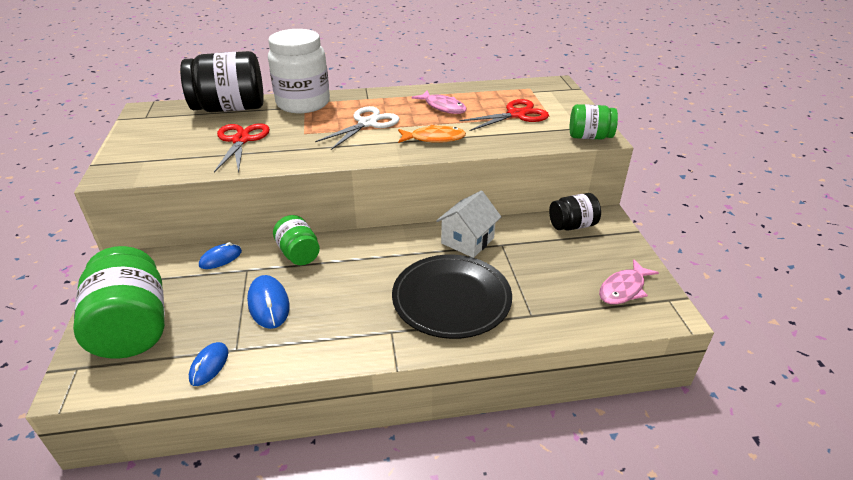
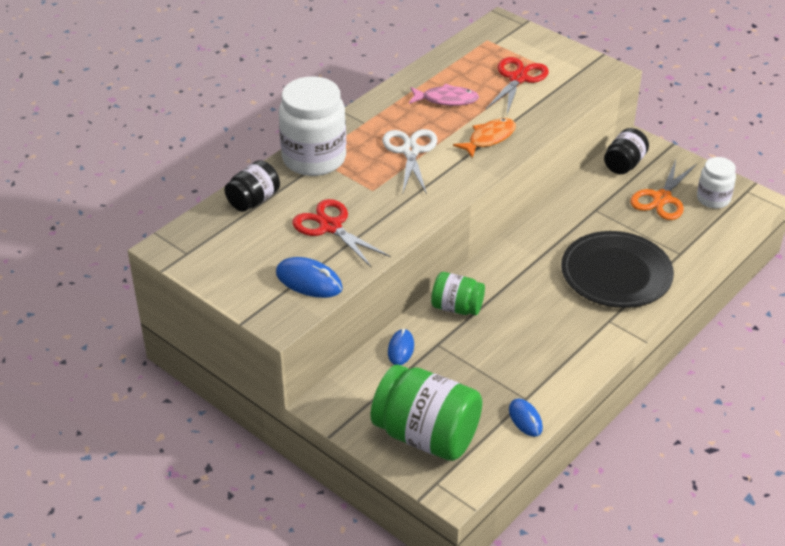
camera: 40 degrees left, 5 degrees up
(230, 108) = (253, 200): black jar -> black jar, size x0.55
(268, 304) = (497, 357): blue mouse -> blue mouse (309, 281)
(467, 241) = (567, 221): white house -> none
(573, 265) = (662, 198): none -> orange scissors
(589, 137) = (601, 75): green jar -> none
(623, 289) = (713, 199): pink fish -> white jar

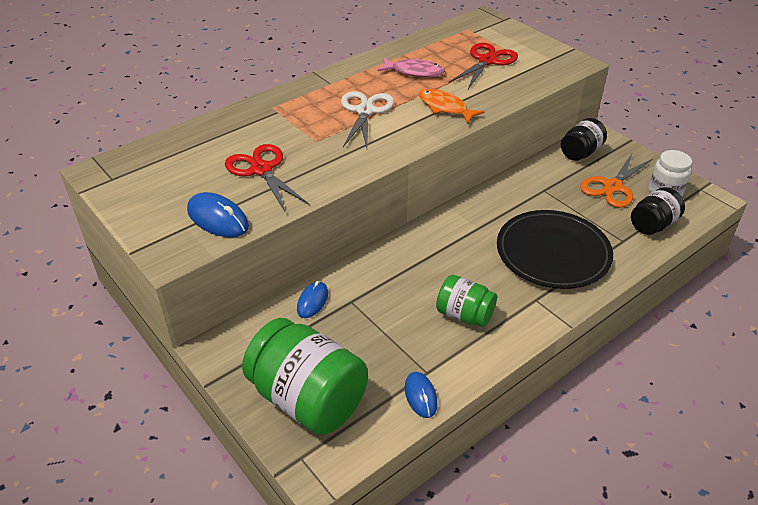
camera: 10 degrees right, 0 degrees up
(253, 200) = (199, 138): black jar -> black jar (653, 225)
(314, 158) = (271, 108): white jar -> none
(457, 307) = (382, 266): green jar -> green jar (464, 315)
(489, 138) = (445, 107): orange fish -> orange fish turned 105 degrees counterclockwise

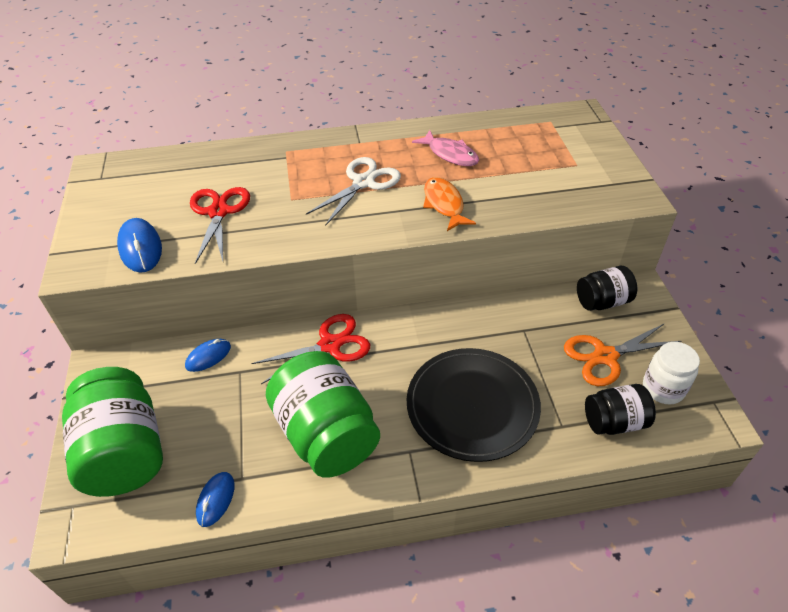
camera: 30 degrees right, 5 degrees up
(464, 315) = (326, 434): green jar -> green jar, size x1.81
(487, 61) = (538, 165): red scissors -> red scissors (330, 345)

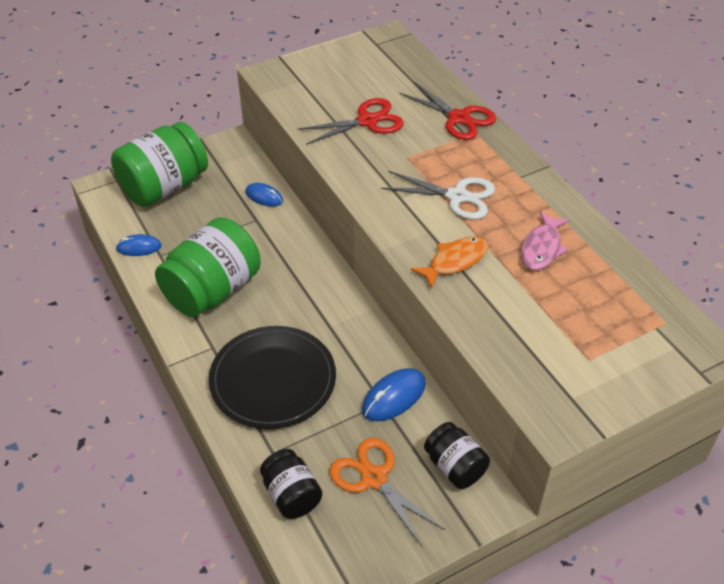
camera: 70 degrees right, 0 degrees up
(140, 248) = (304, 96): blue mouse -> blue mouse (393, 397)
(330, 345) = (305, 265): red scissors -> red scissors (459, 118)
(663, 388) = (350, 536): white jar -> none

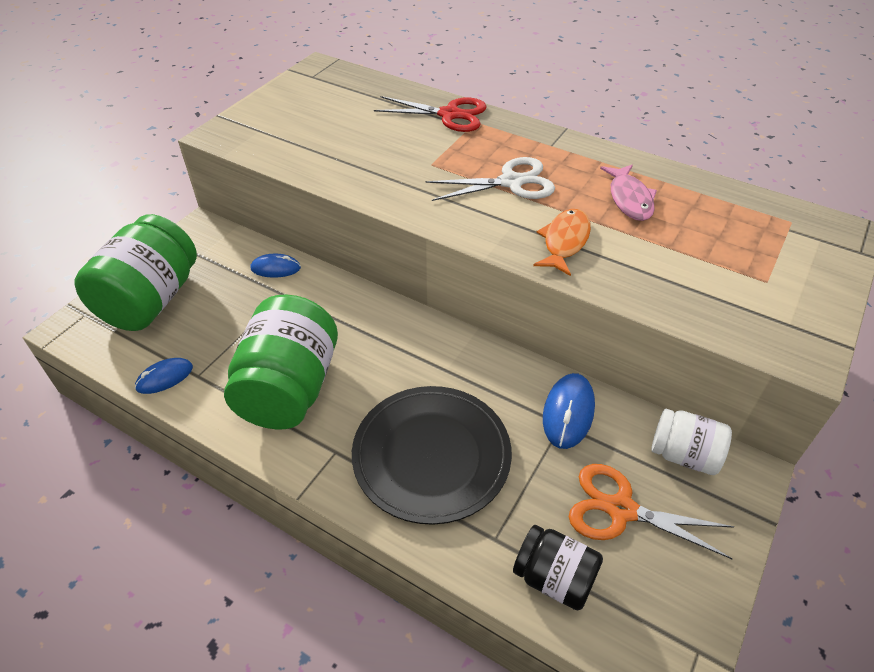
camera: 30 degrees left, 0 degrees up
(367, 121) = (362, 145): red scissors -> none
(455, 467) = (684, 455): black jar -> white jar

